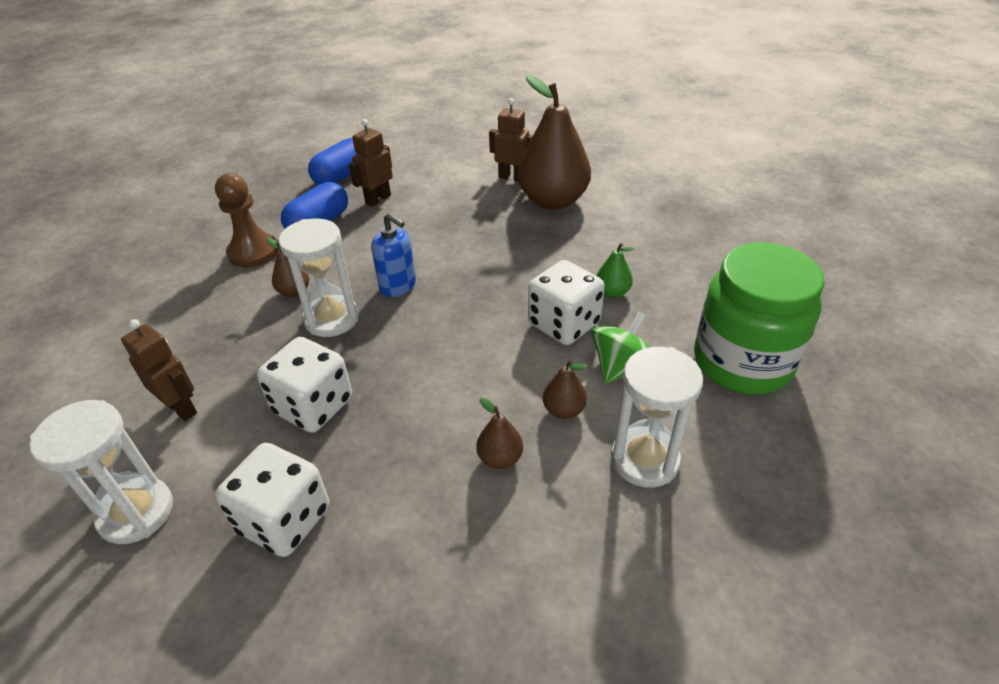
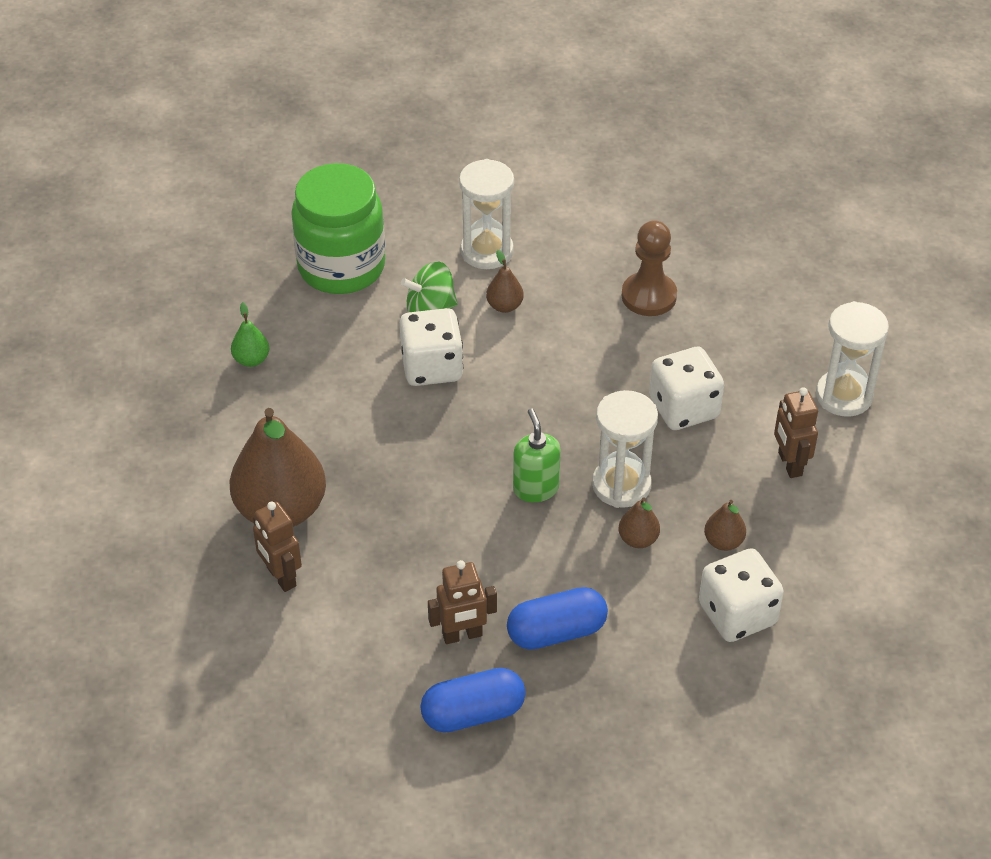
camera: 145 degrees left, 5 degrees up
(253, 252) = (652, 626): brown pawn -> brown pawn (649, 296)
(284, 520) = (744, 339): white dice -> white dice (737, 614)
(398, 286) = (535, 488): blue soap dispenser -> green soap dispenser
(500, 458) = (578, 301): brown pear -> brown pear (723, 542)
(612, 292) = (359, 372): green pear -> green pear (251, 360)

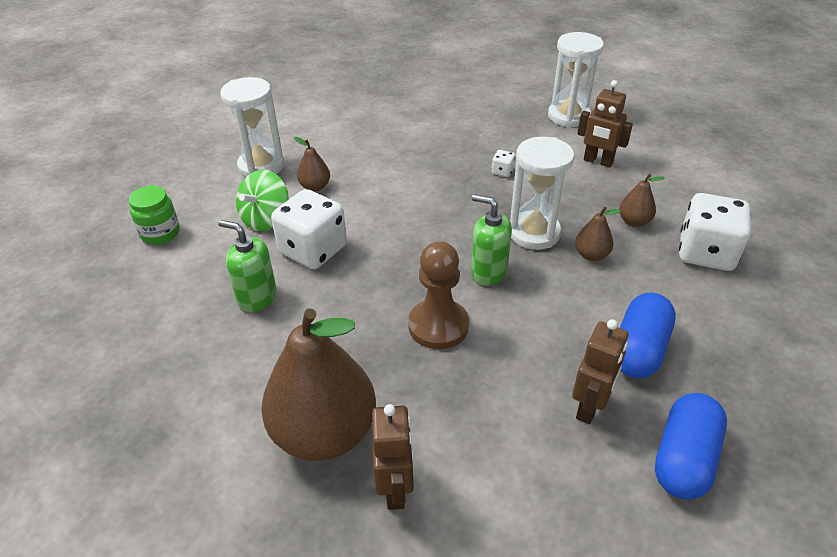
camera: 45 degrees left, 5 degrees down
(251, 360) = (155, 339): green pear -> none
(281, 577) = (395, 489): brown robot -> brown robot turned 105 degrees counterclockwise
(341, 267) = (160, 233): green jar -> green jar, size x0.47
(347, 378) = (257, 298): none -> green soap dispenser
(649, 296) = (397, 132): brown pawn -> brown pawn (438, 326)
(684, 408) = (502, 171): white dice -> white dice, size x0.41

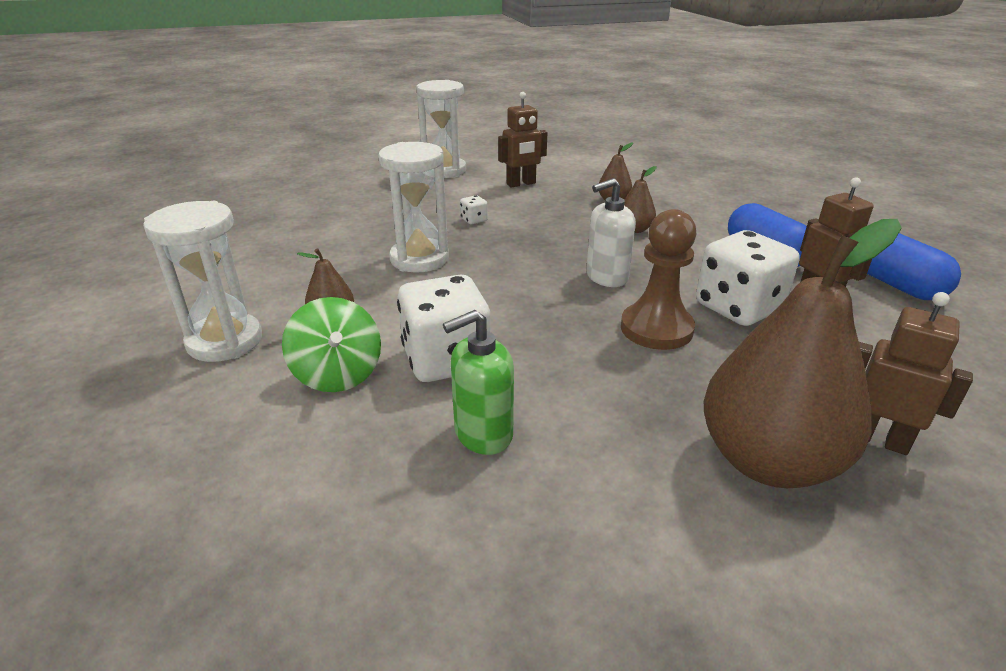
camera: 55 degrees left, 10 degrees down
(160, 233) = (219, 483): green jar -> none
(488, 272) = (606, 277): green soap dispenser -> white soap dispenser
(534, 233) = (578, 239): white hourglass -> white hourglass (419, 259)
(706, 253) = (678, 194): white dice -> white dice (738, 307)

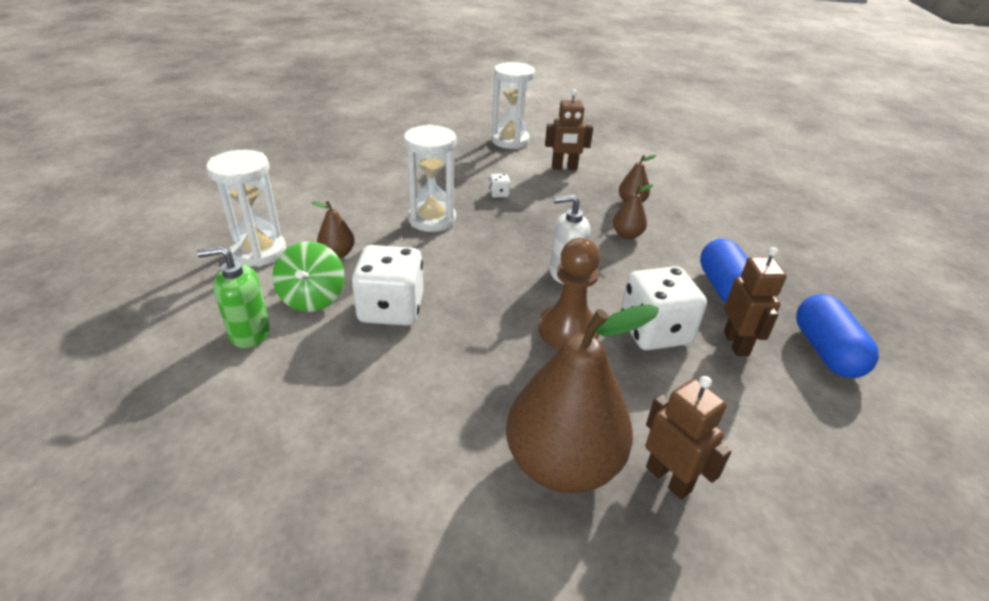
camera: 20 degrees right, 5 degrees up
(483, 434) = (375, 373): green soap dispenser -> green soap dispenser (249, 333)

